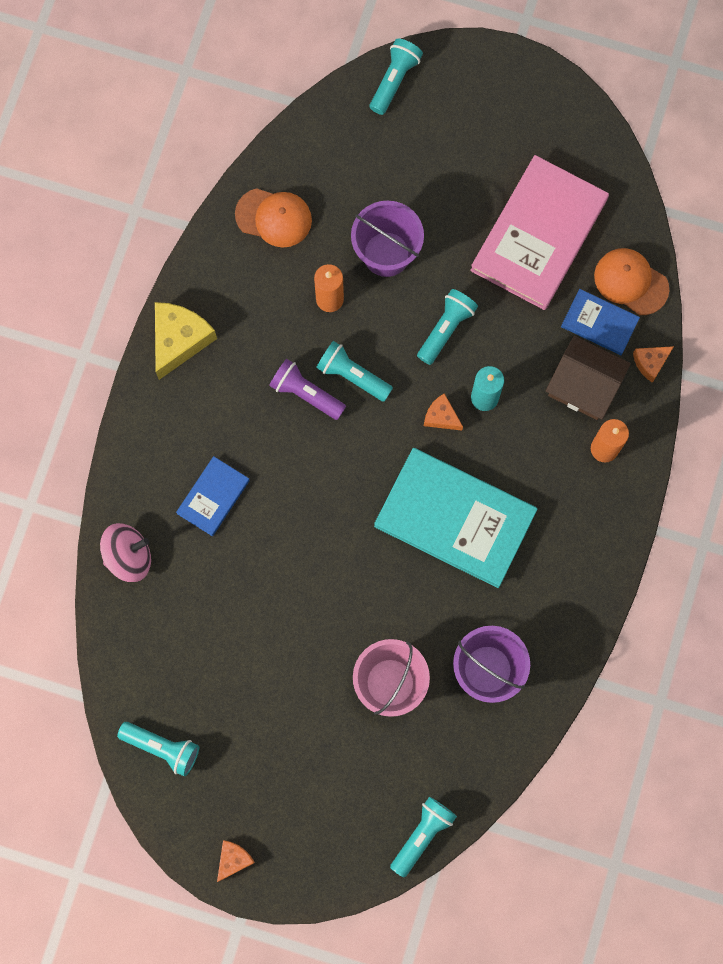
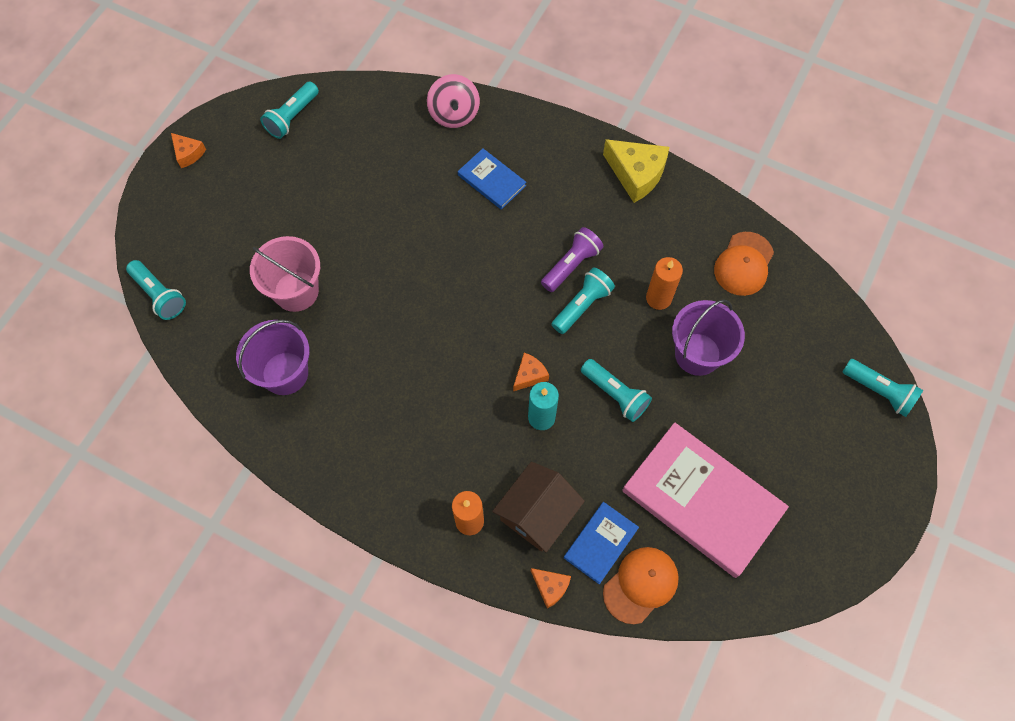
camera: 100 degrees right, 10 degrees down
(455, 518) = (430, 370): turquoise book -> none
(650, 363) = (550, 587): orange cheese -> orange cheese turned 150 degrees clockwise

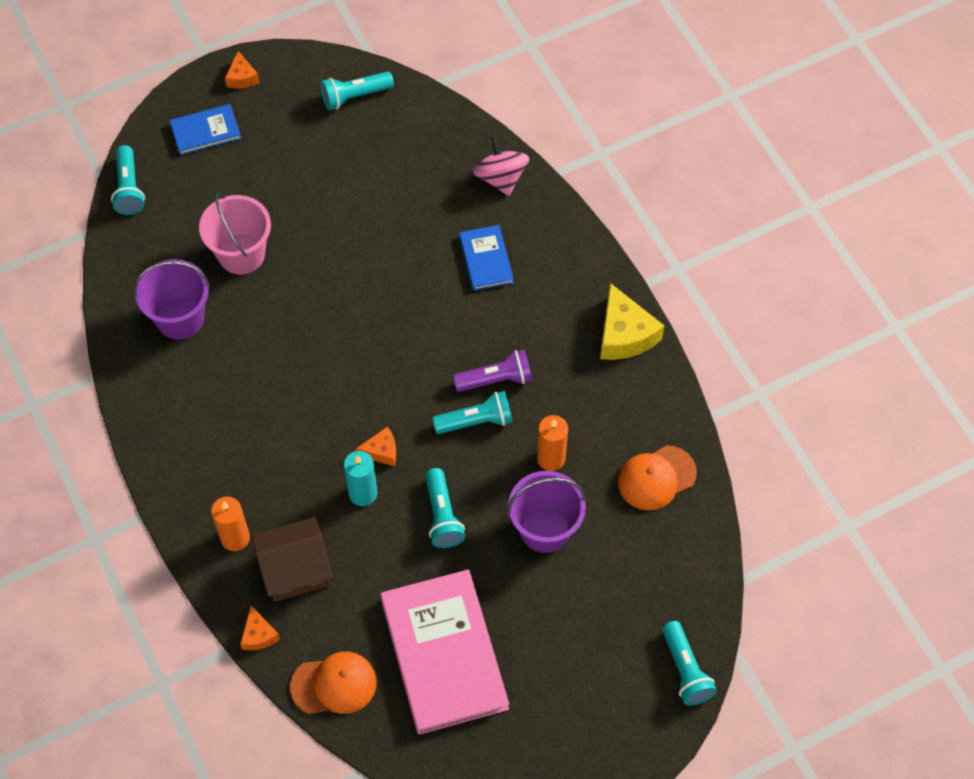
camera: 35 degrees right, 5 degrees down
(454, 114) = (501, 178): pink spinning top -> pink spinning top turned 135 degrees clockwise
(600, 543) = (328, 628): blue book -> blue book (205, 131)

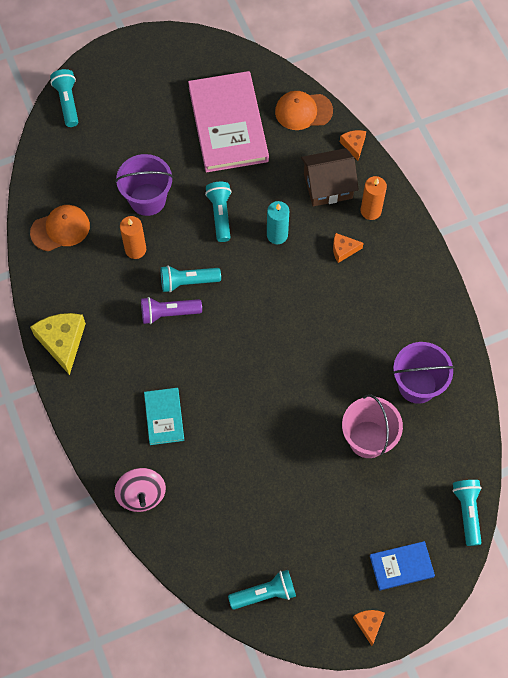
camera: 175 degrees left, 5 degrees up
(381, 451) = (261, 264): orange cheese -> orange cheese (343, 250)
(486, 259) = (164, 417): blue book -> turquoise book

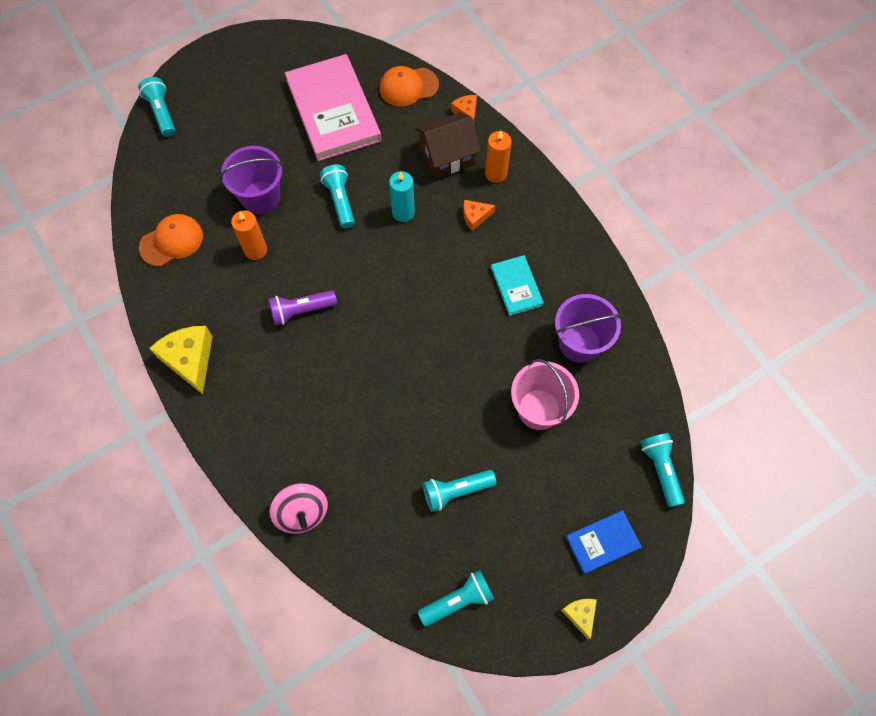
camera: 10 degrees left, 0 degrees up
(164, 417) = (314, 422): turquoise book -> turquoise book (516, 286)
(188, 282) = (317, 275): turquoise flashlight -> turquoise flashlight (456, 491)
(369, 624) = (580, 615): orange cheese -> yellow cheese

